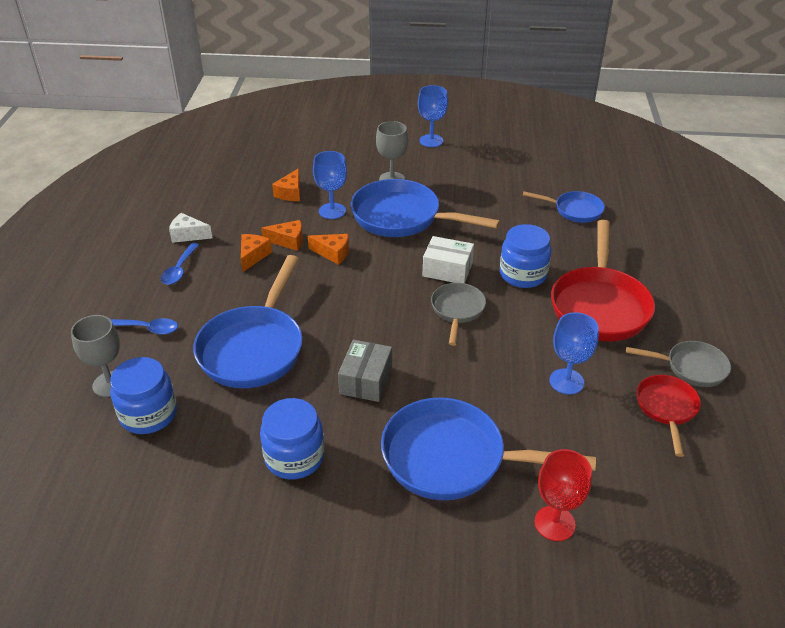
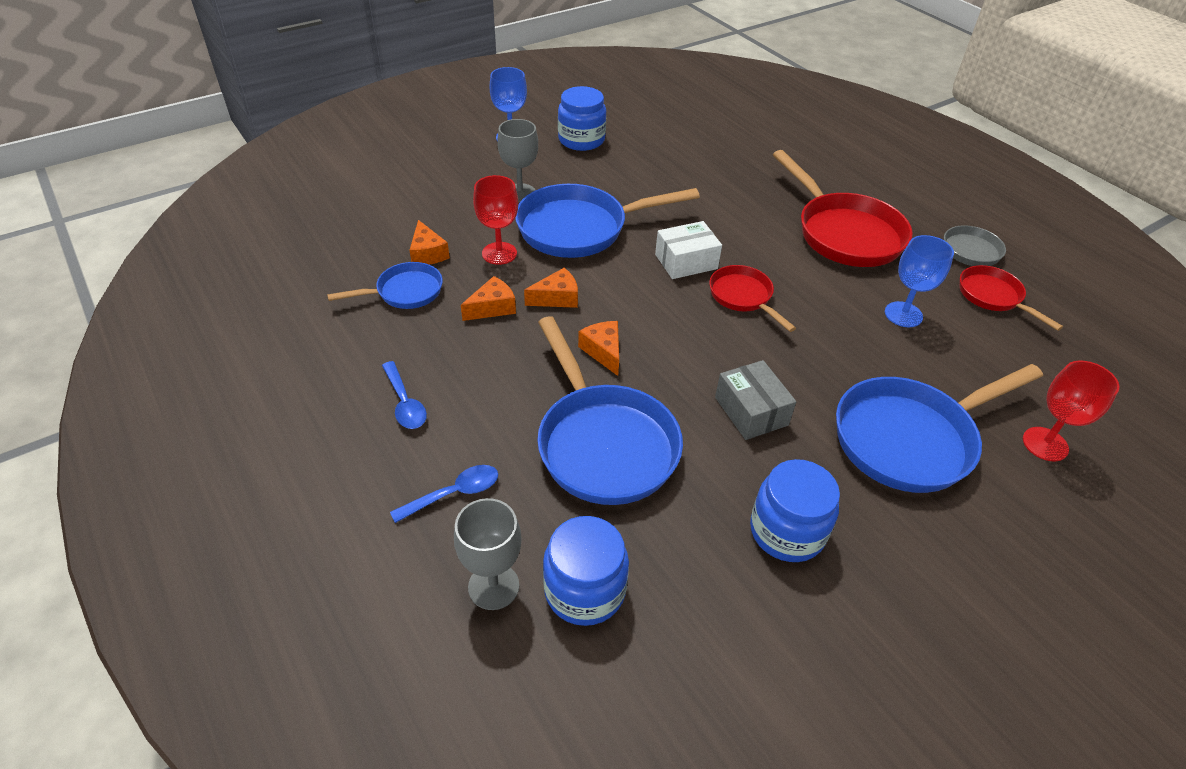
camera: 40 degrees left, 5 degrees up
(188, 235) = (363, 357): white cheese -> none
(253, 256) = (474, 343): orange cheese -> orange cheese (603, 351)
(332, 211) = (499, 253): blue goblet -> red goblet
(457, 311) = (743, 297): grey pan -> red pan
(523, 274) = (754, 234): blue jar -> blue jar (581, 140)
(574, 210) = (721, 155): blue pan -> blue pan (404, 292)

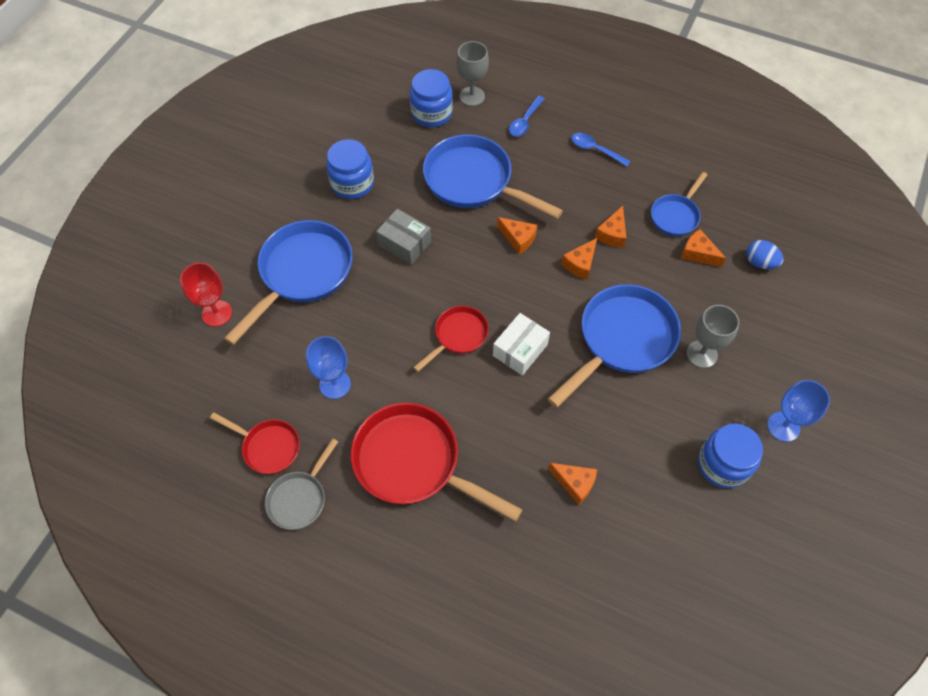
camera: 150 degrees right, 15 degrees up
(381, 223) = (759, 262): none -> blue egg
(499, 253) = (653, 281): red goblet -> none
(708, 173) = (575, 483): none -> orange cheese
(743, 297) = (458, 336): red pan -> red pan turned 75 degrees counterclockwise

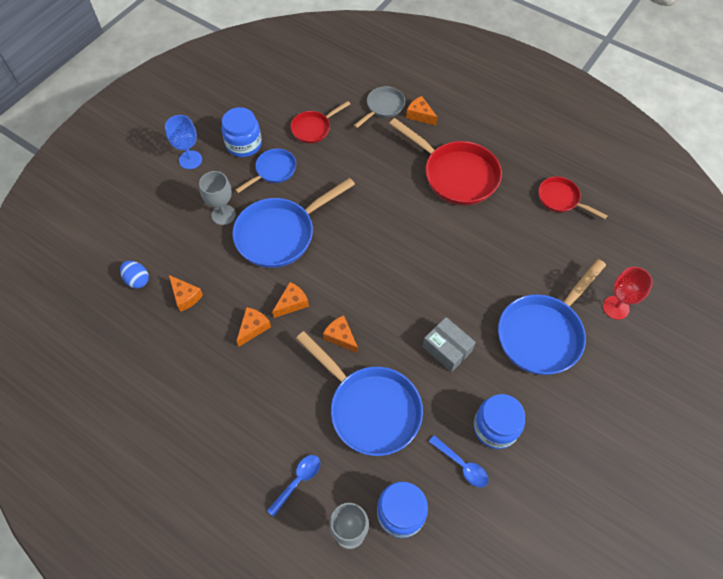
camera: 170 degrees left, 0 degrees up
(300, 498) = (536, 165): grey pan -> grey pan (383, 107)
(335, 384) = (512, 235): blue goblet -> none
(458, 336) = (411, 257): red pan -> red pan (313, 128)
(520, 350) = (363, 239): white box -> none
(575, 483) = (347, 148): orange cheese -> orange cheese (420, 115)
(595, 150) = (234, 427): blue spoon -> blue spoon (462, 465)
(676, 215) = (187, 337): blue pan -> blue pan (273, 171)

